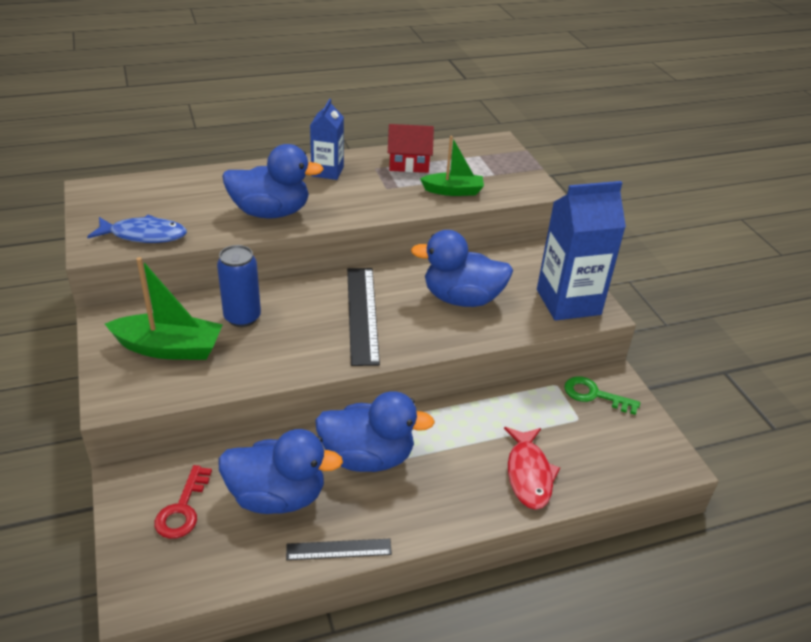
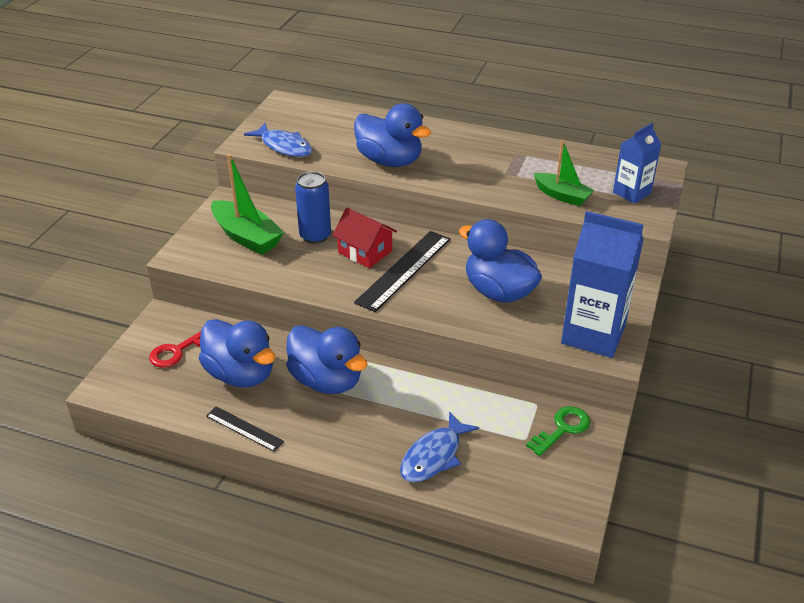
camera: 40 degrees right, 0 degrees up
(327, 171) = (471, 144): blue carton -> blue carton (631, 193)
(409, 163) = (550, 159): red house -> red house (365, 252)
(529, 474) = (434, 456): red fish -> blue fish
(594, 395) = (562, 429): green key -> green key turned 75 degrees clockwise

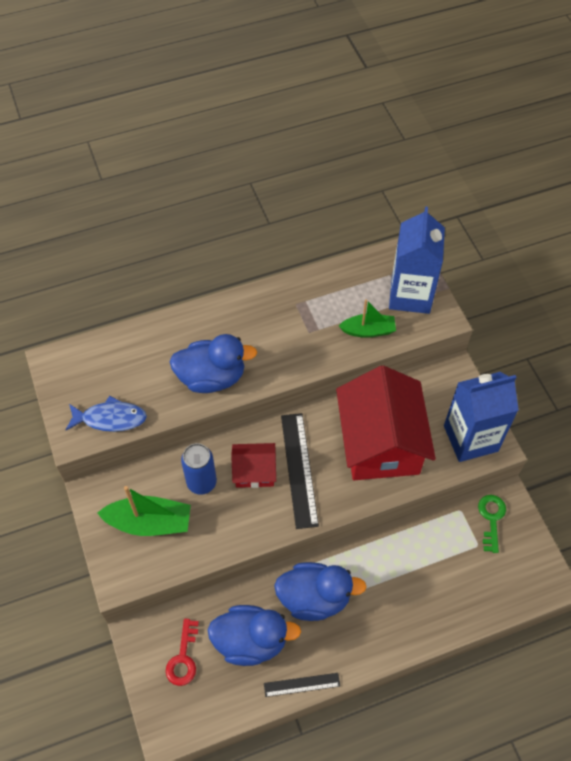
camera: 40 degrees left, 20 degrees up
(434, 456) = (439, 604): blue fish -> none
(498, 292) = (380, 443): blue duck -> red house
(631, 193) = (410, 295): blue carton -> blue carton, size x1.72

